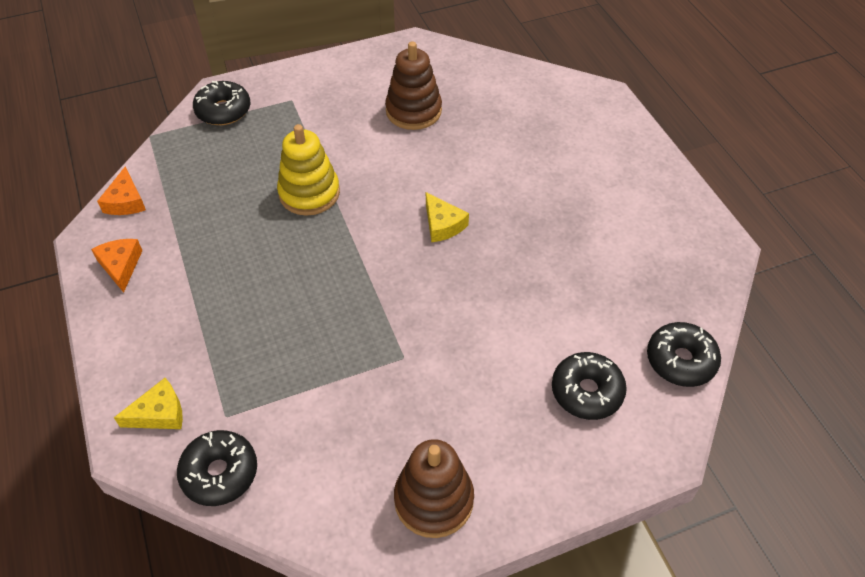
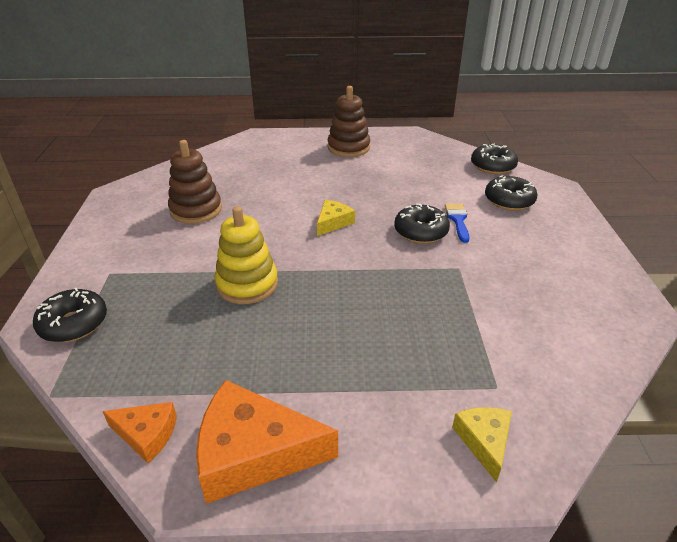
camera: 70 degrees left, 15 degrees down
(120, 266) = (253, 453): orange cheese -> orange cheese, size x1.88
(220, 473) = (562, 401): black donut -> black donut (421, 232)
(434, 500) = (592, 280): brown stacking toy -> brown stacking toy (348, 147)
(442, 224) = (333, 222): yellow cheese -> yellow cheese turned 45 degrees counterclockwise
(506, 340) = (457, 220): none -> blue brush

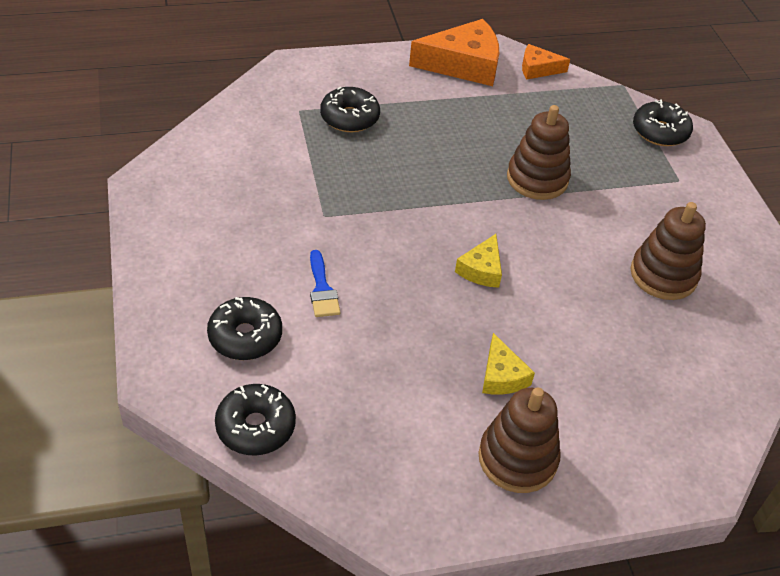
camera: 165 degrees right, 10 degrees up
(247, 284) = (537, 179): yellow stacking toy -> brown stacking toy
(421, 232) = (369, 264): black donut -> black donut (349, 118)
(484, 441) = (313, 79): yellow cheese -> yellow cheese (501, 376)

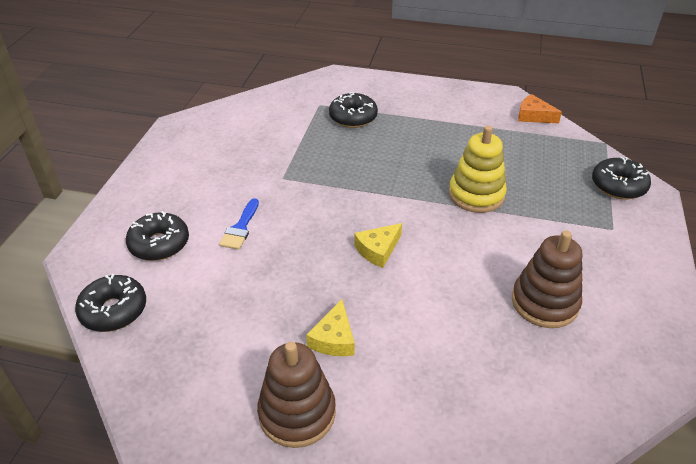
camera: 30 degrees right, 5 degrees down
(463, 64) = (471, 100): orange cheese -> none
(537, 179) = (476, 195): brown stacking toy -> yellow stacking toy

